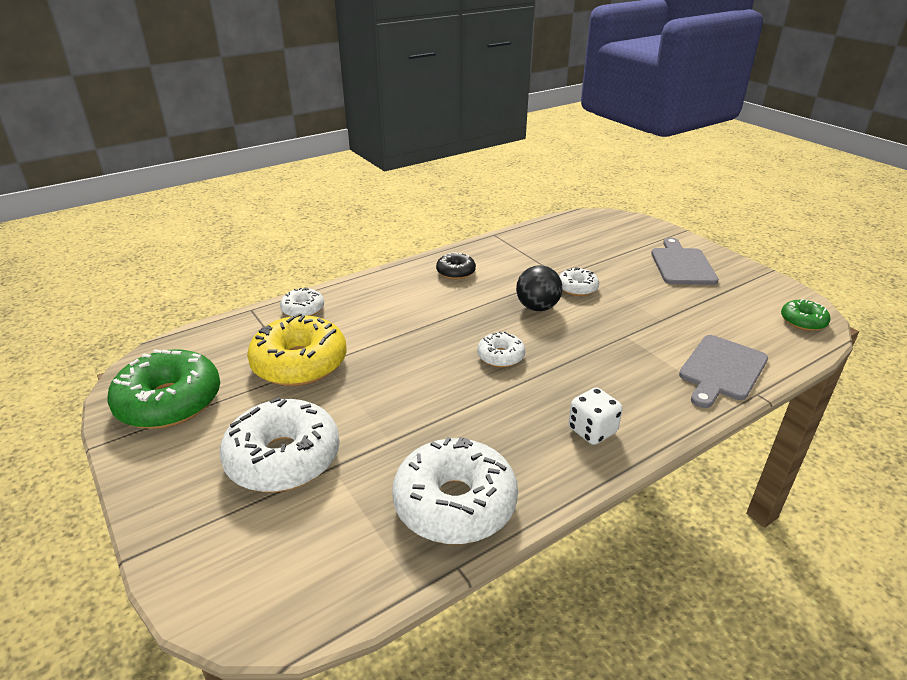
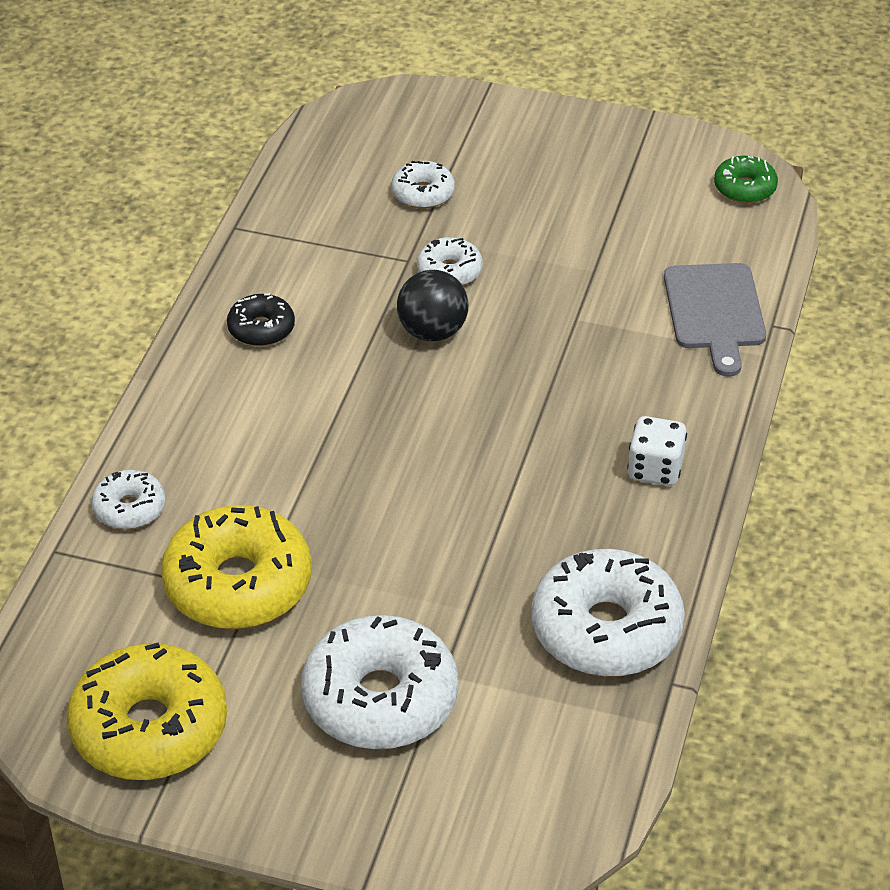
camera: 40 degrees left, 10 degrees up
(169, 402) = (149, 728): green donut -> yellow donut
(500, 356) = (466, 431): white donut -> white donut (423, 193)
(682, 265) = (540, 158): grey cutting board -> none

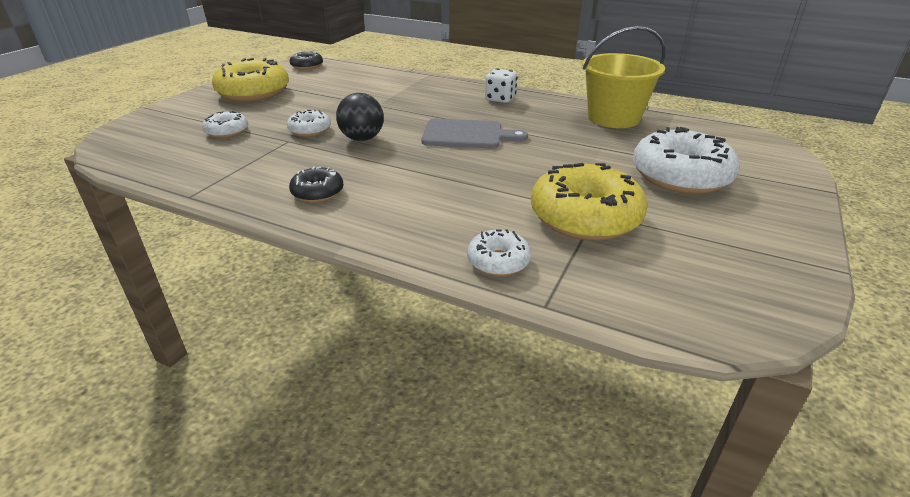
camera: 80 degrees left, 10 degrees down
(149, 728) = (740, 263): yellow donut -> yellow donut (253, 92)
(606, 629) = (613, 118): white donut -> yellow bucket
(715, 312) = (392, 79): grey cutting board -> grey cutting board (467, 135)
(744, 188) = (307, 66): green donut -> black donut

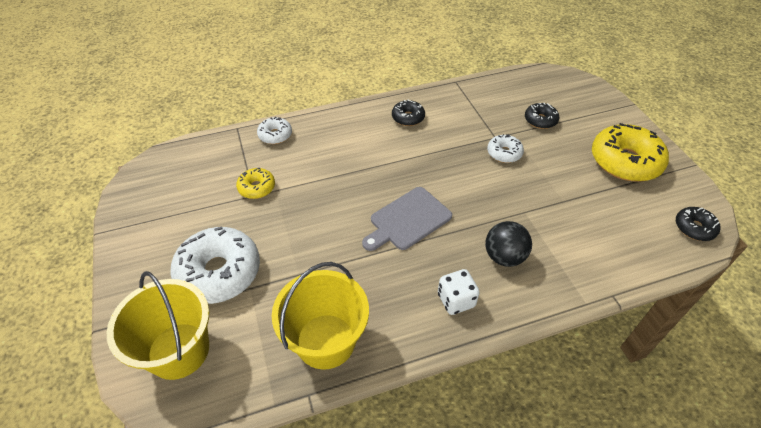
camera: 135 degrees right, 15 degrees up
(227, 132) = (540, 120): white donut -> black donut
(362, 139) = (461, 167): black ball -> black ball (504, 256)
(585, 217) = (257, 187): yellow donut -> yellow donut, size x0.51
(742, 153) = (178, 350): none -> yellow bucket

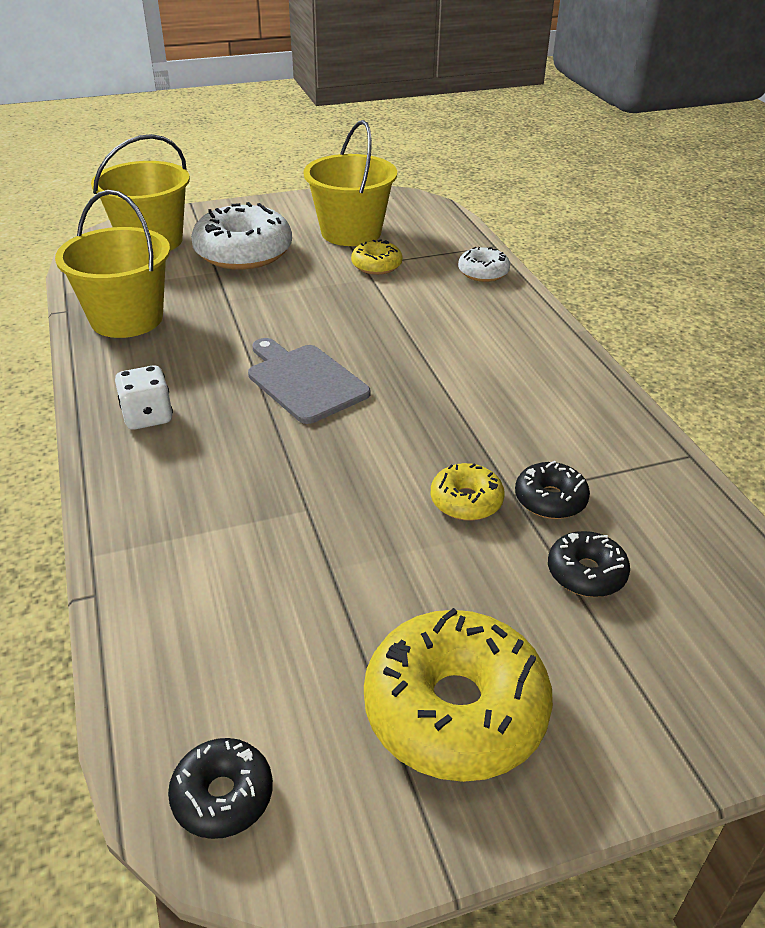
camera: 90 degrees right, 10 degrees down
(197, 203) = (351, 232): none -> yellow bucket
(408, 117) = (551, 389): black donut -> black donut (550, 499)
(504, 153) = (466, 501): white donut -> yellow donut
(504, 256) = (212, 472): black ball -> none

